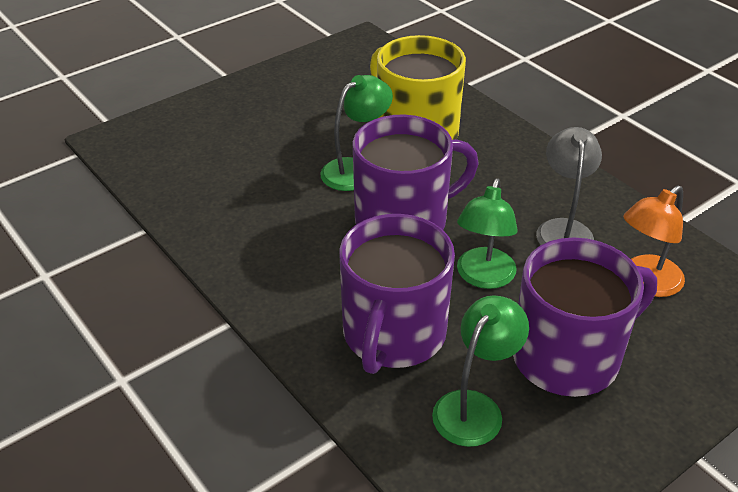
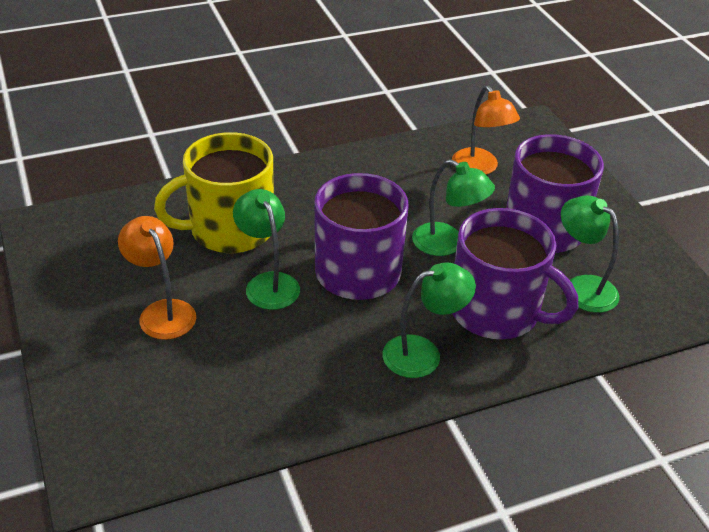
camera: 75 degrees left, 0 degrees up
(292, 123) = (162, 311): none -> orange lamp
(306, 287) = (423, 353): none -> green lamp
(563, 229) = (406, 186): grey lamp -> none

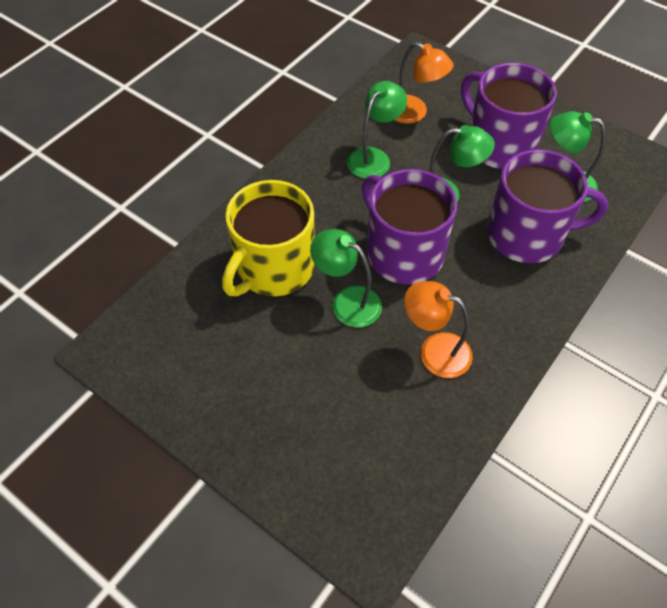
camera: 30 degrees left, 15 degrees up
(162, 311) = (288, 374): orange lamp -> orange lamp (434, 351)
(423, 353) = (508, 299): green lamp -> green lamp (374, 157)

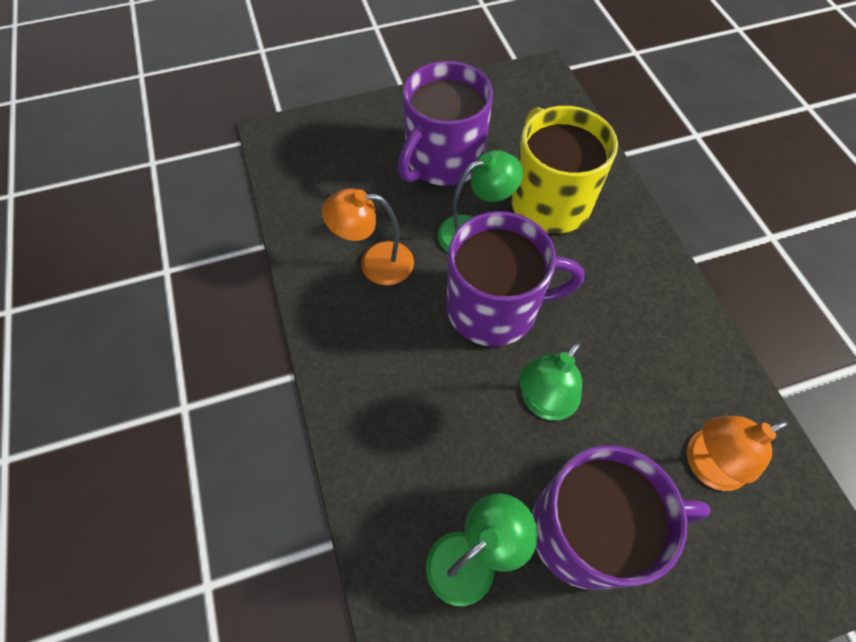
camera: 125 degrees right, 5 degrees up
(374, 157) = (647, 366): green lamp -> none
(434, 351) = (375, 263): orange lamp -> orange lamp turned 150 degrees counterclockwise
(527, 235) = (431, 442): purple mug -> purple mug (443, 160)

